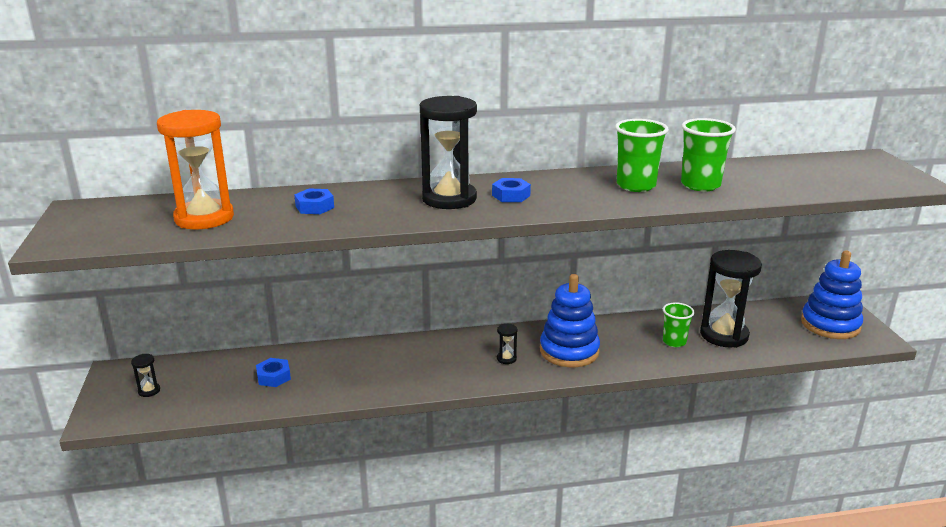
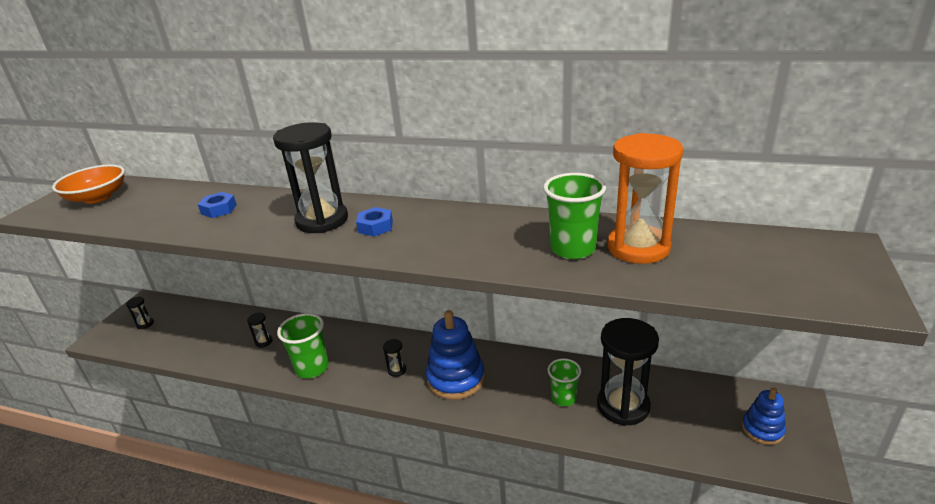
camera: 30 degrees right, 5 degrees up
(124, 219) = (97, 197): none -> orange bowl
(204, 218) = (139, 206): orange hourglass -> orange hourglass (638, 248)
(273, 377) = (223, 335): blue nut -> none
(332, 371) = (264, 342): none -> black hourglass
(636, 186) = (504, 237): green cup -> green cup (312, 368)
(830, 325) = (762, 429): blue stacking toy -> blue stacking toy, size x0.58

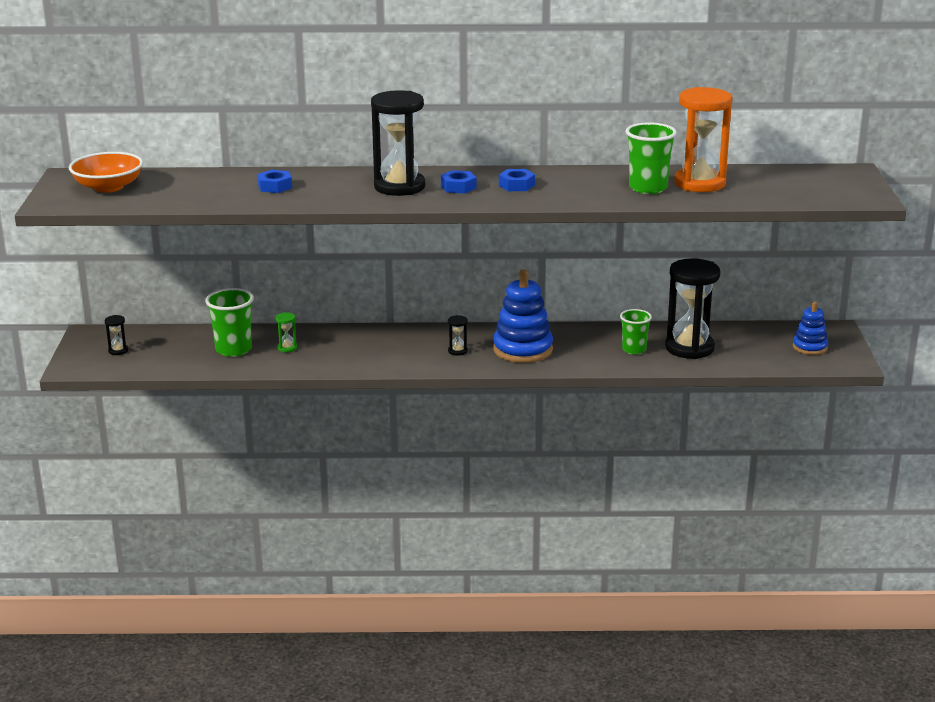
camera: 20 degrees left, 5 degrees down
(264, 342) = (287, 348): black hourglass -> green hourglass
(312, 368) = (364, 359): green cup -> green cup (233, 349)
(434, 230) = (516, 185): none -> blue nut

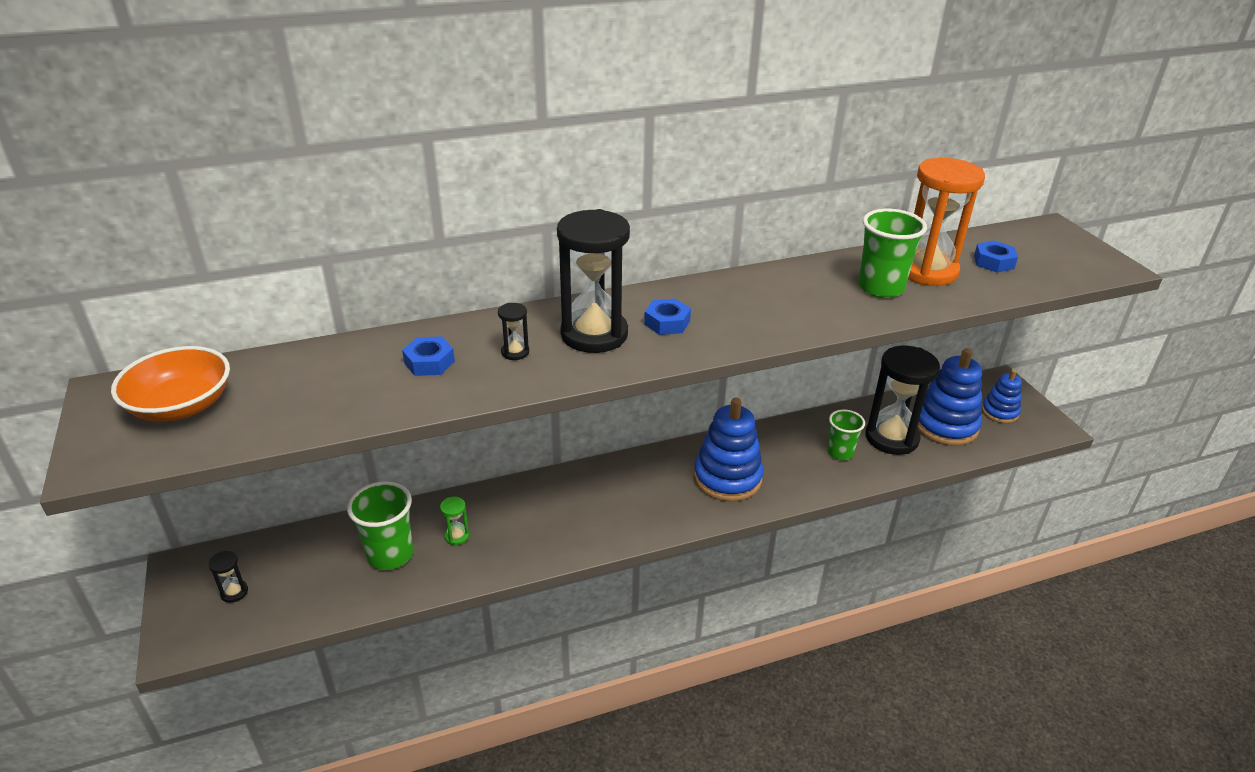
camera: 20 degrees left, 10 degrees up
(457, 351) = (659, 496): black hourglass -> black hourglass (515, 352)
(516, 185) = (733, 308): blue nut -> blue nut (993, 262)
(748, 348) = (945, 425): none -> blue stacking toy

